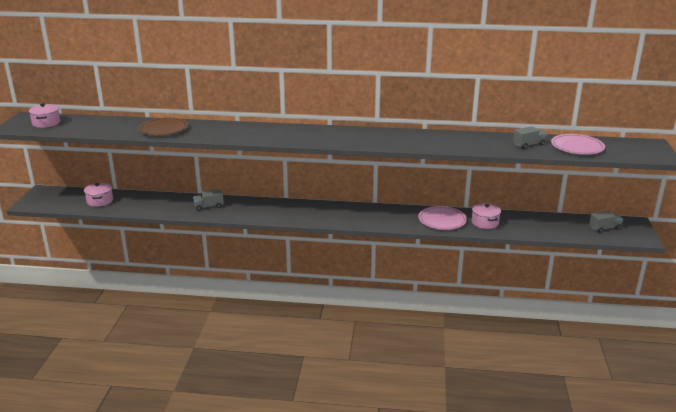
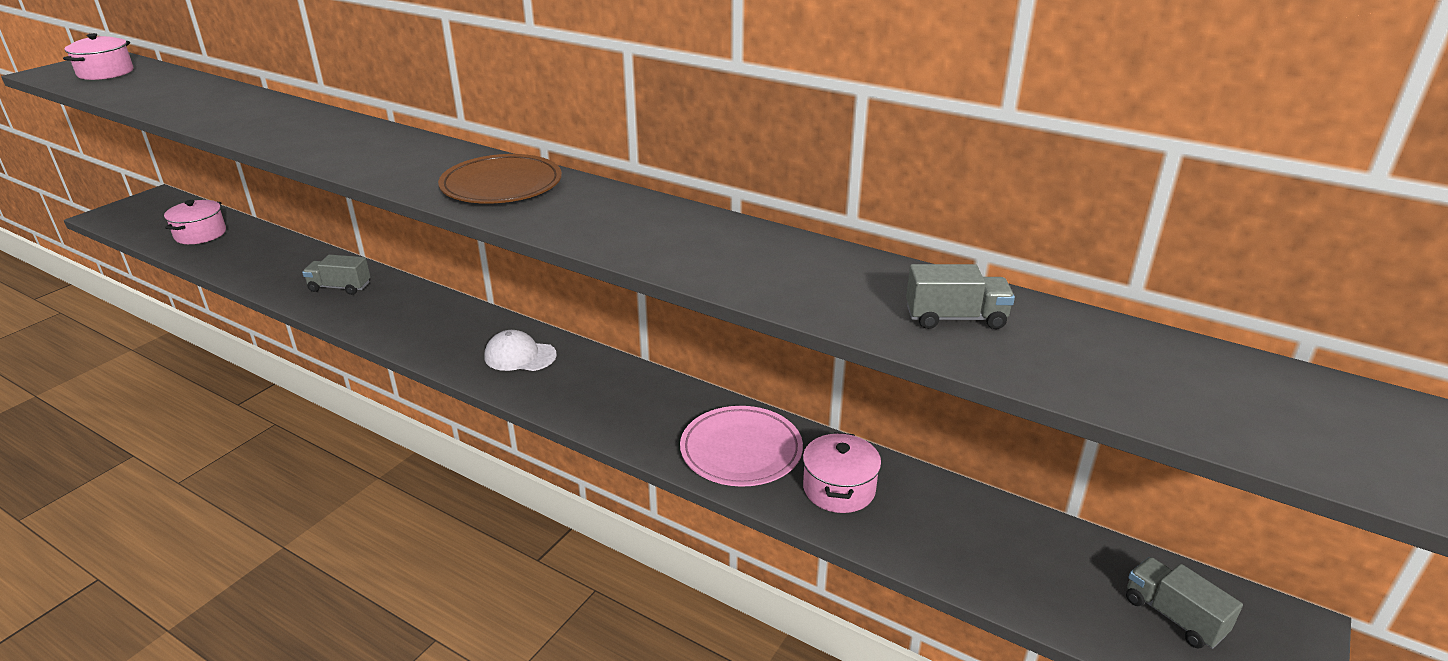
camera: 25 degrees right, 5 degrees up
(163, 129) = (241, 115): brown plate -> brown plate (501, 185)
(324, 212) = (520, 356): none -> white cap
(577, 147) = (1103, 362): pink plate -> none
(604, 228) = (1173, 616): grey truck -> grey truck turned 135 degrees counterclockwise

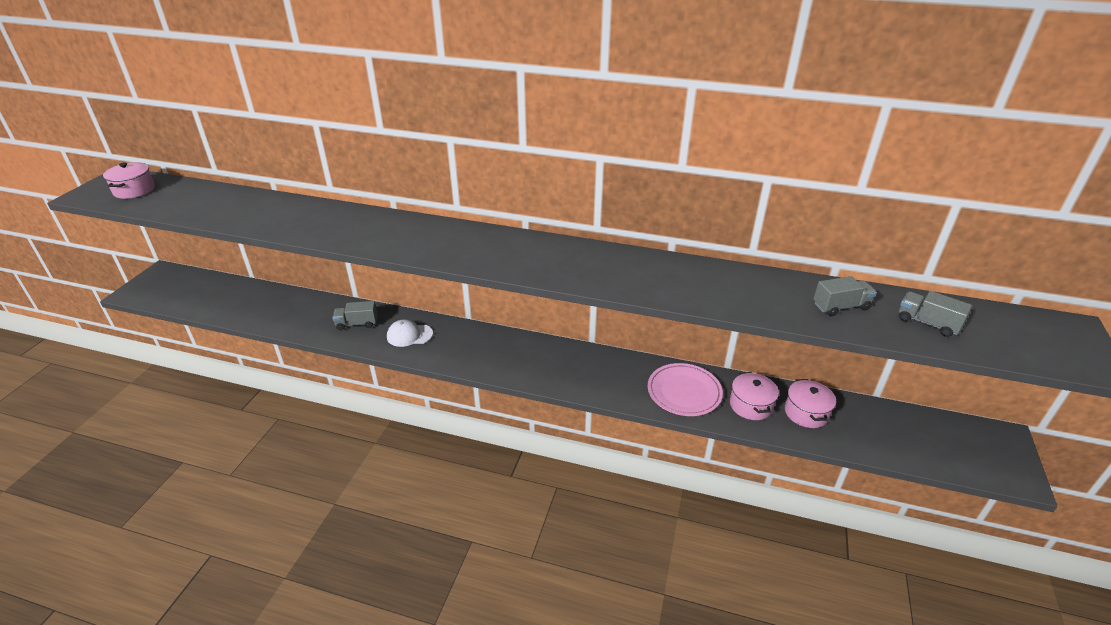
camera: 15 degrees left, 5 degrees up
(200, 234) = (221, 297): pink pot -> pink pot (806, 413)
(501, 185) = (514, 252): brown plate -> none
(520, 356) = (513, 353): white cap -> white cap (409, 335)
(1173, 616) = (950, 443): grey truck -> grey truck (927, 323)

